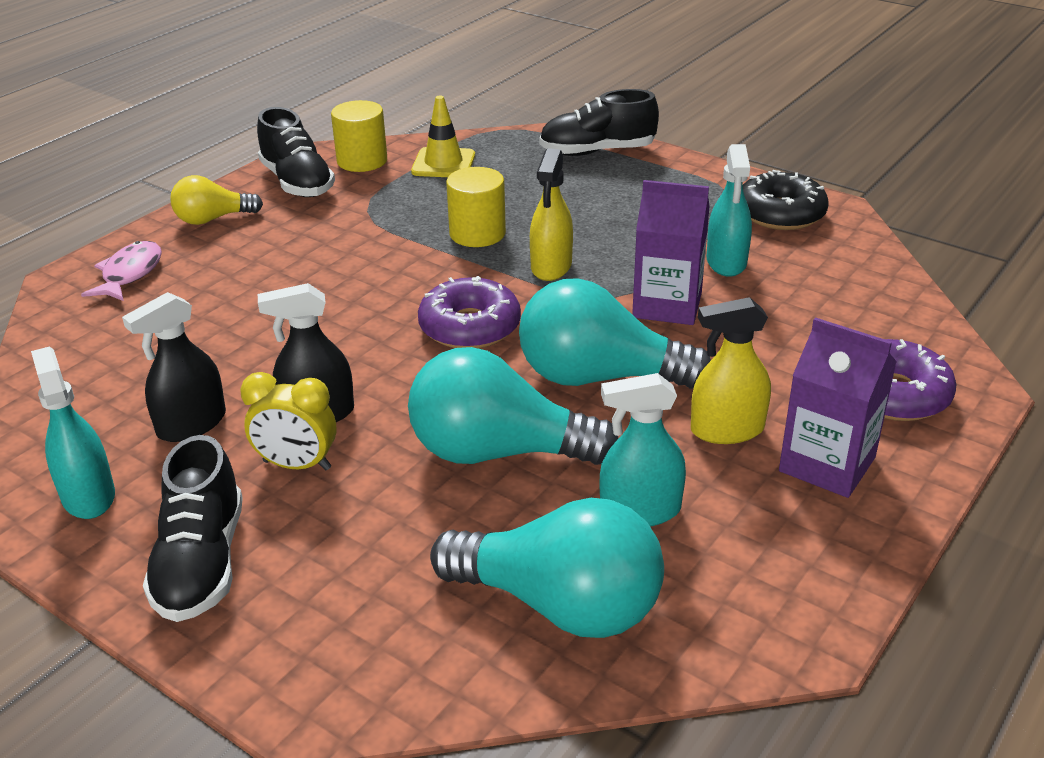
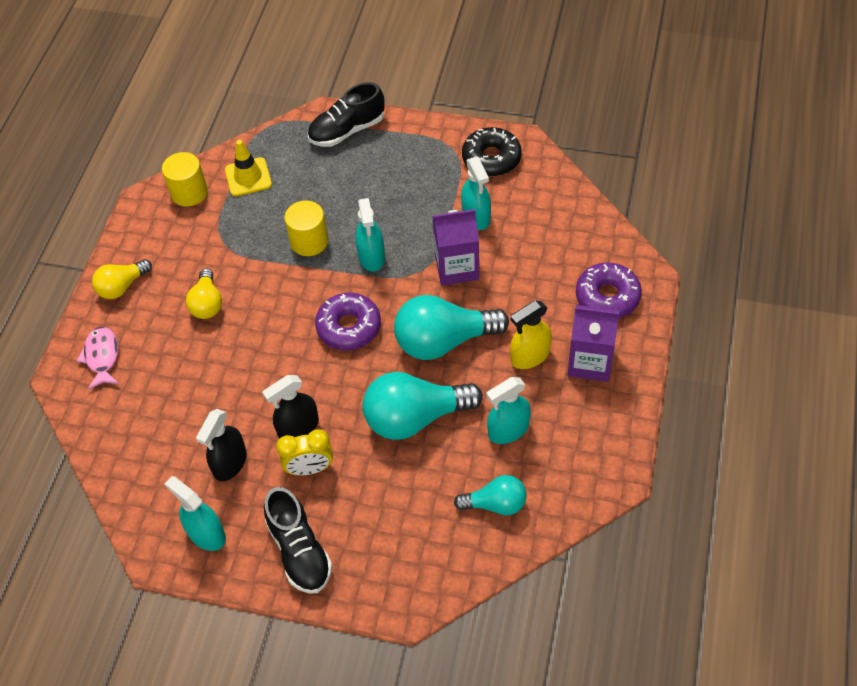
camera: 20 degrees left, 20 degrees up
(297, 182) = (157, 230): black shoe -> none
(301, 258) = (207, 303): none -> yellow light bulb
(551, 266) = (371, 257): yellow spray bottle -> turquoise spray bottle
(560, 605) = (495, 504): turquoise light bulb -> turquoise light bulb, size x0.57

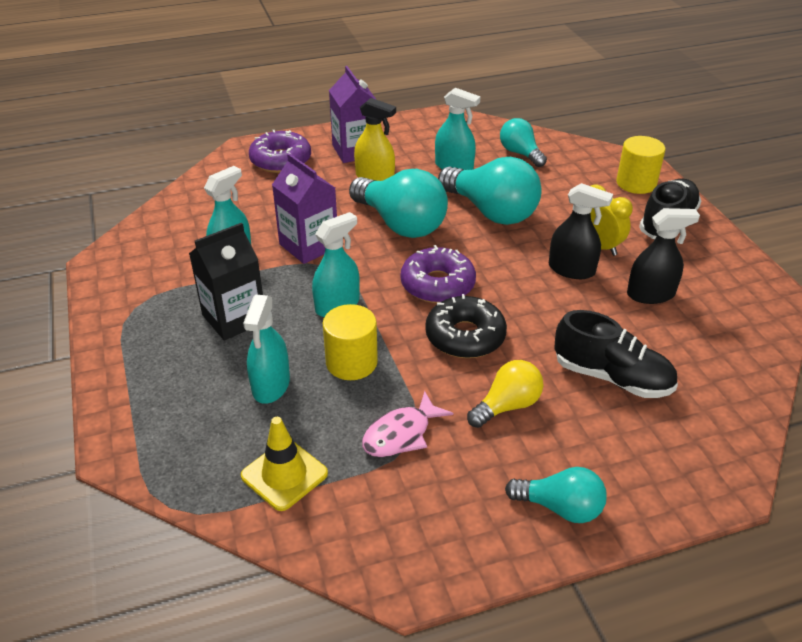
camera: 125 degrees left, 15 degrees down
(102, 357) = (664, 462): pink fish -> pink fish (401, 434)
(122, 286) = (560, 507): yellow light bulb -> turquoise light bulb
(189, 192) = (354, 529): yellow cylinder -> yellow cylinder (636, 183)
(206, 534) = (722, 277): turquoise spray bottle -> turquoise spray bottle (271, 385)
(347, 131) = (142, 412): black shoe -> black shoe (612, 377)
(401, 196) = (234, 318): none -> black carton
(491, 158) = (138, 274): black donut -> black donut (465, 336)

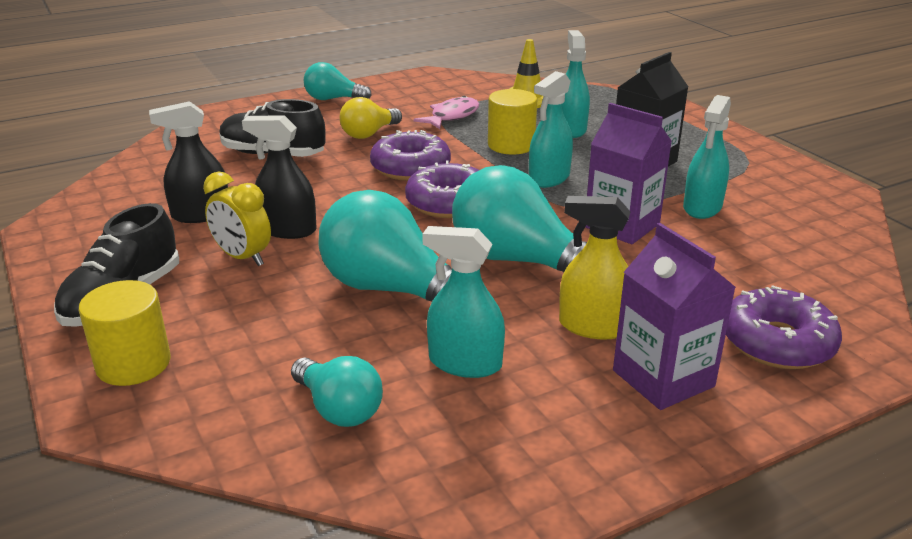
camera: 170 degrees right, 10 degrees down
(465, 336) = (410, 168): black donut -> purple donut

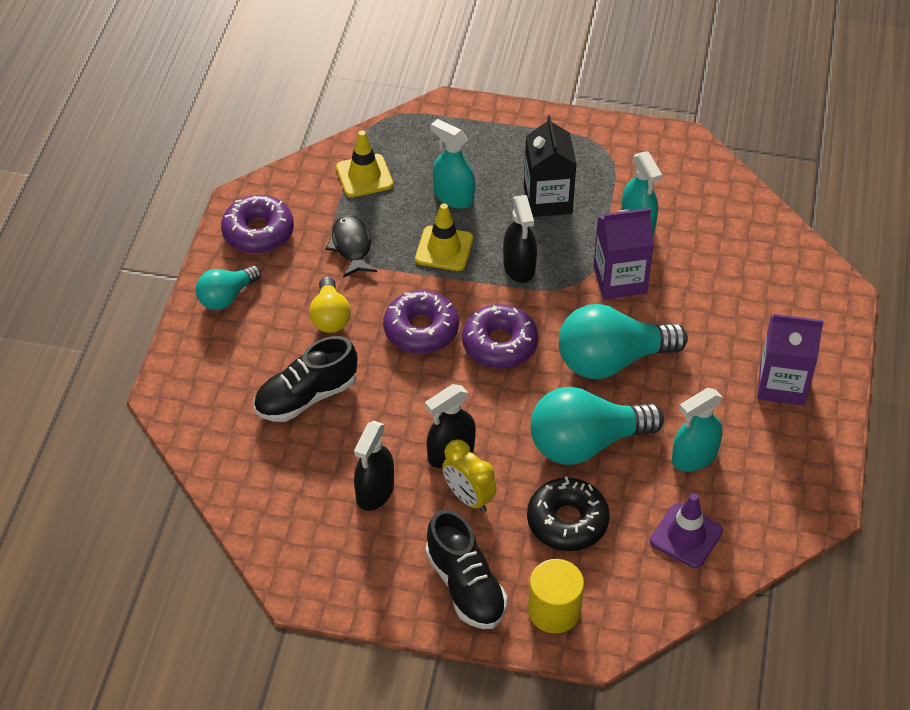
camera: 50 degrees left, 20 degrees up
(243, 257) = (468, 497): yellow clock -> yellow clock turned 60 degrees clockwise
(272, 321) = (567, 521): none -> black donut
(339, 409) = (686, 536): turquoise light bulb -> purple traffic cone
(452, 116) = (351, 246): pink fish -> black fish
(511, 145) = (444, 249): yellow cylinder -> yellow traffic cone
(549, 178) = (519, 267): turquoise spray bottle -> black spray bottle
(593, 326) = (712, 377): yellow spray bottle -> none
(777, 342) = (796, 314): purple donut -> purple donut (258, 232)

